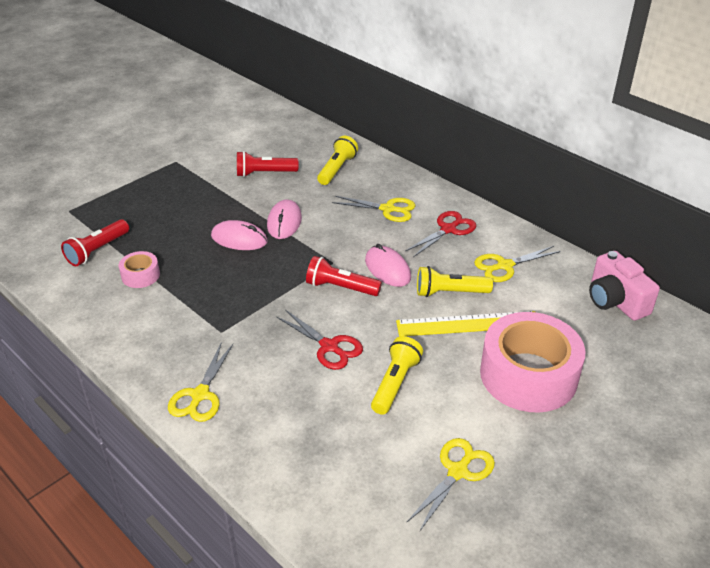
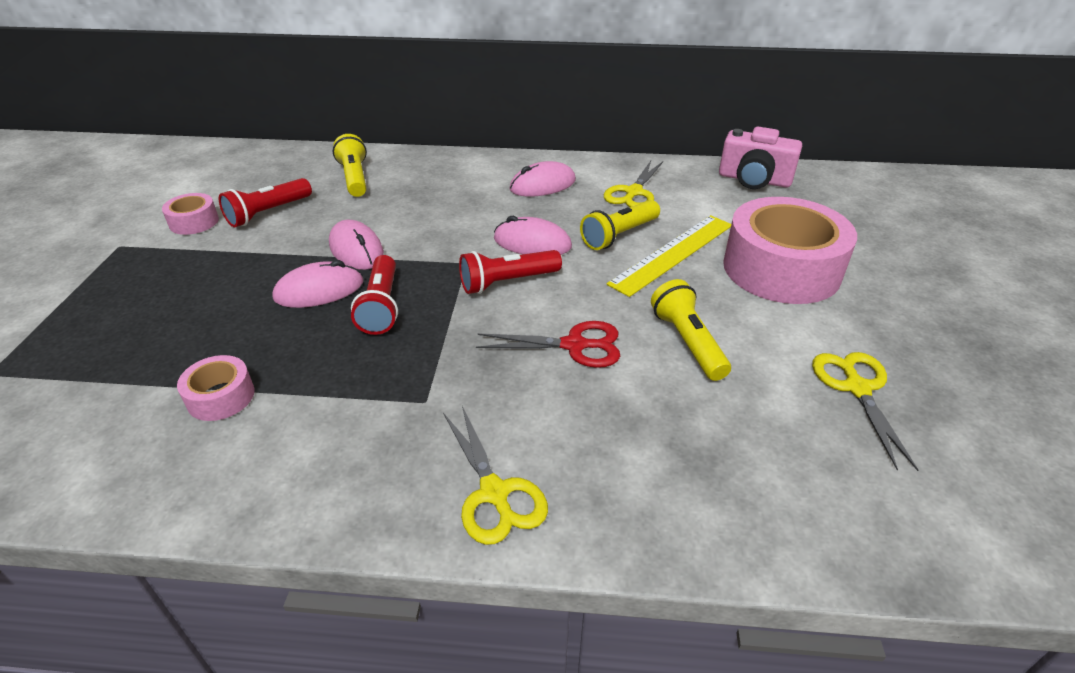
camera: 40 degrees left, 0 degrees up
(97, 250) = (105, 401): red flashlight -> red flashlight (381, 306)
(223, 162) = (194, 222): none -> pink tape
(388, 209) = (459, 192): yellow scissors -> none
(448, 229) = (542, 185): red scissors -> pink mouse

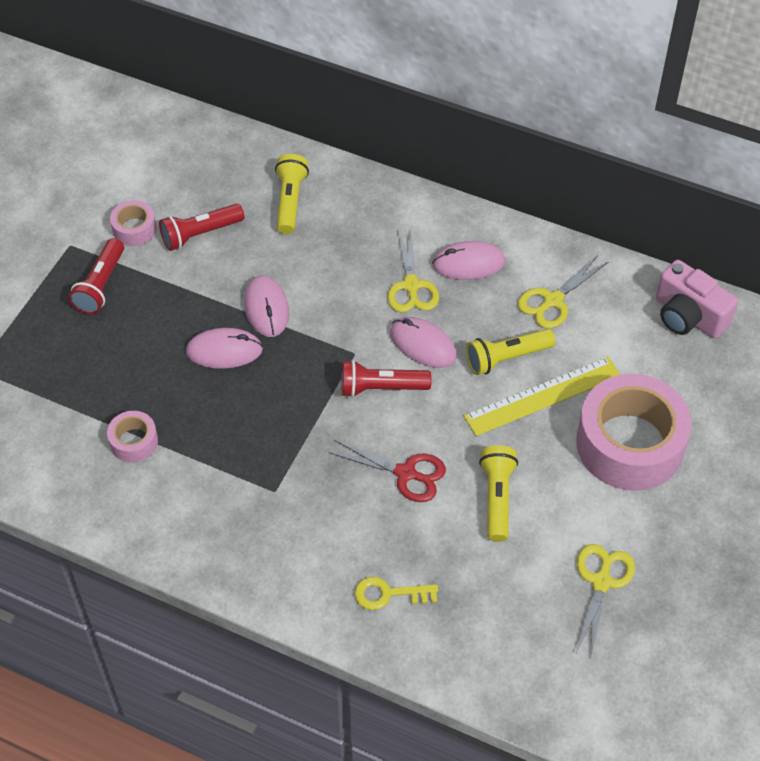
camera: 20 degrees right, 15 degrees up
(381, 306) = (269, 385): red flashlight -> red flashlight (100, 285)
(494, 493) = (296, 580): yellow scissors -> yellow scissors (411, 286)
(625, 473) = (388, 594): none -> yellow key

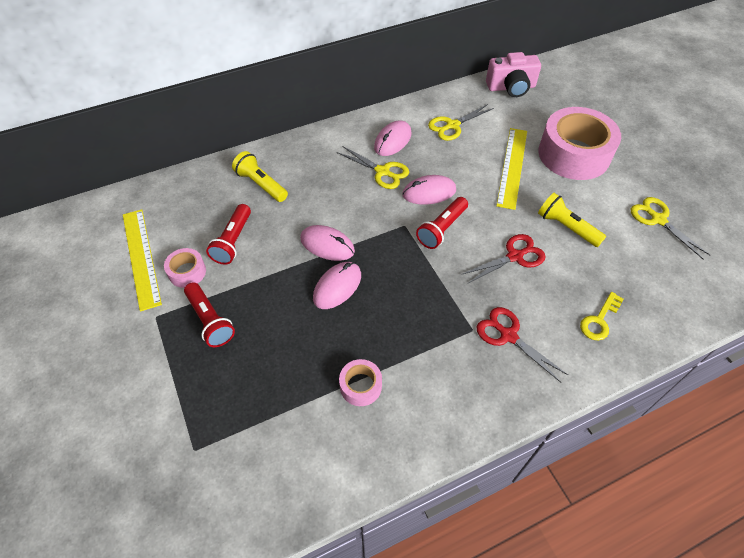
camera: 50 degrees left, 0 degrees up
(118, 184) = (141, 257): none -> yellow ruler
(295, 524) = (508, 335): none -> red scissors
(506, 358) = (472, 165): yellow flashlight -> none
(553, 300) = (452, 125): yellow scissors -> yellow scissors turned 60 degrees clockwise

